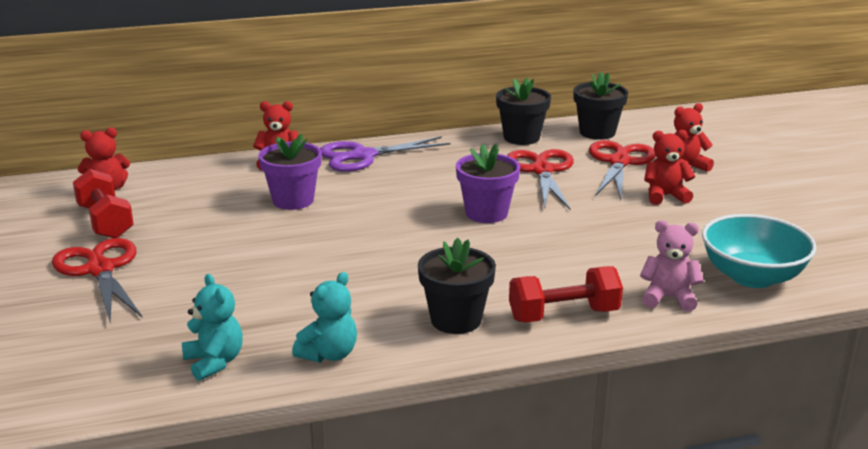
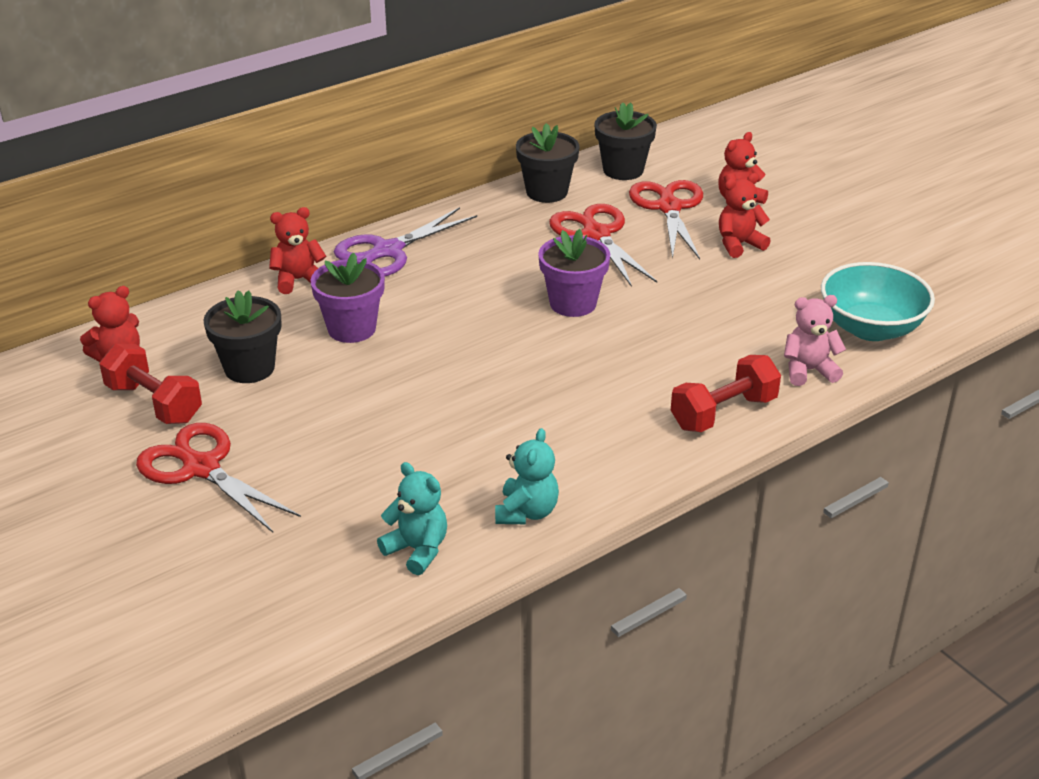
camera: 20 degrees left, 10 degrees up
(456, 320) = (624, 442): black flower pot -> black flower pot (249, 368)

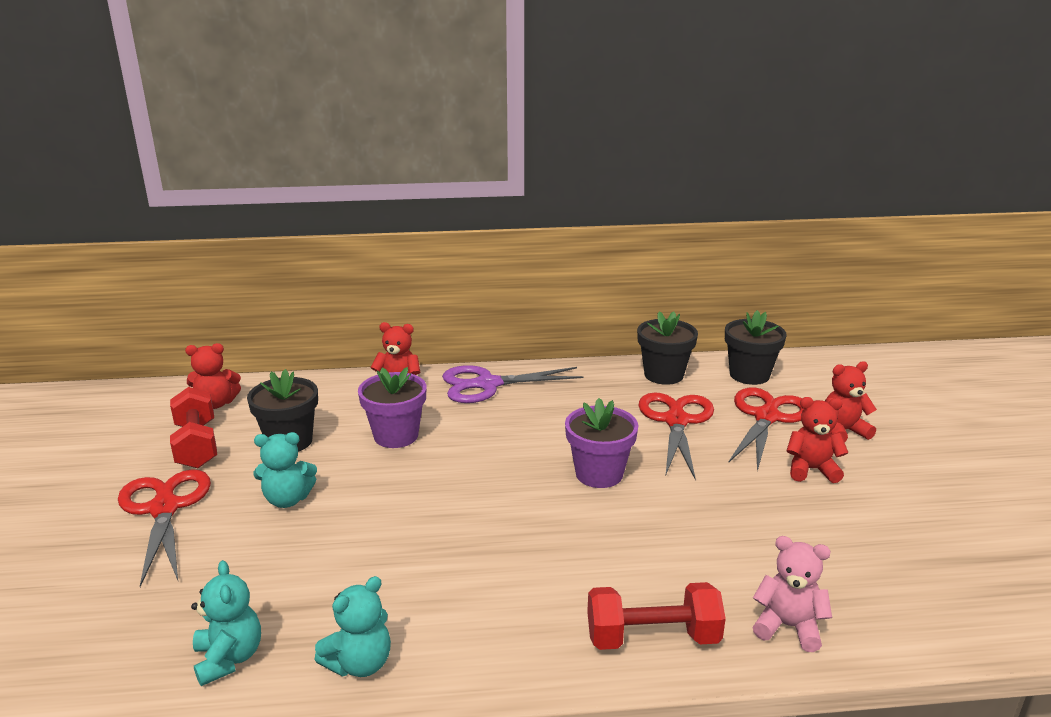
camera: 30 degrees right, 10 degrees down
(315, 419) = (287, 499): none -> turquoise teddy bear
(870, 328) = (900, 604): turquoise bowl -> none

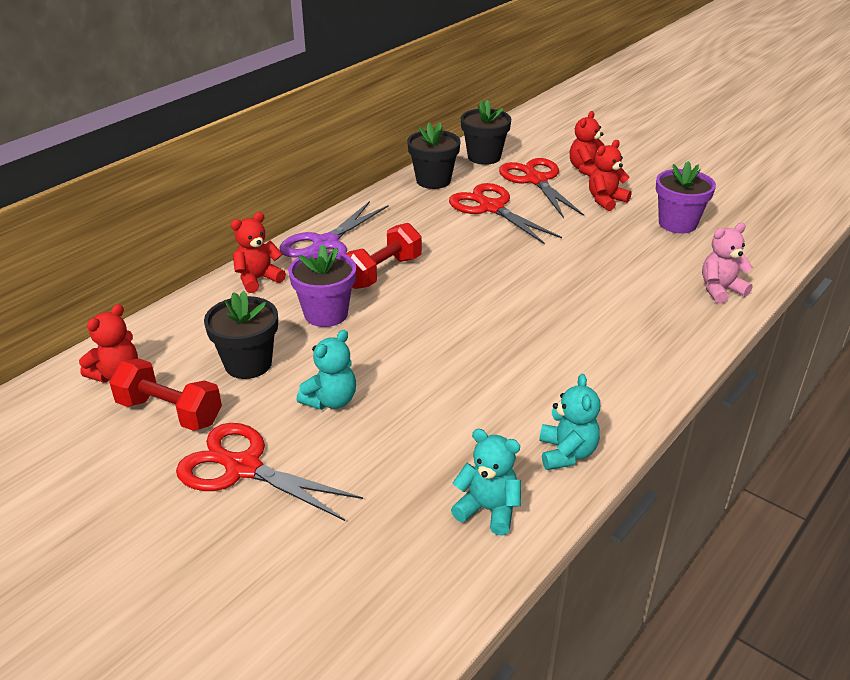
camera: 45 degrees left, 10 degrees up
(599, 474) = (503, 264): purple flower pot -> purple flower pot (677, 224)
(652, 638) = (677, 335): red dumbbell -> red dumbbell (382, 272)

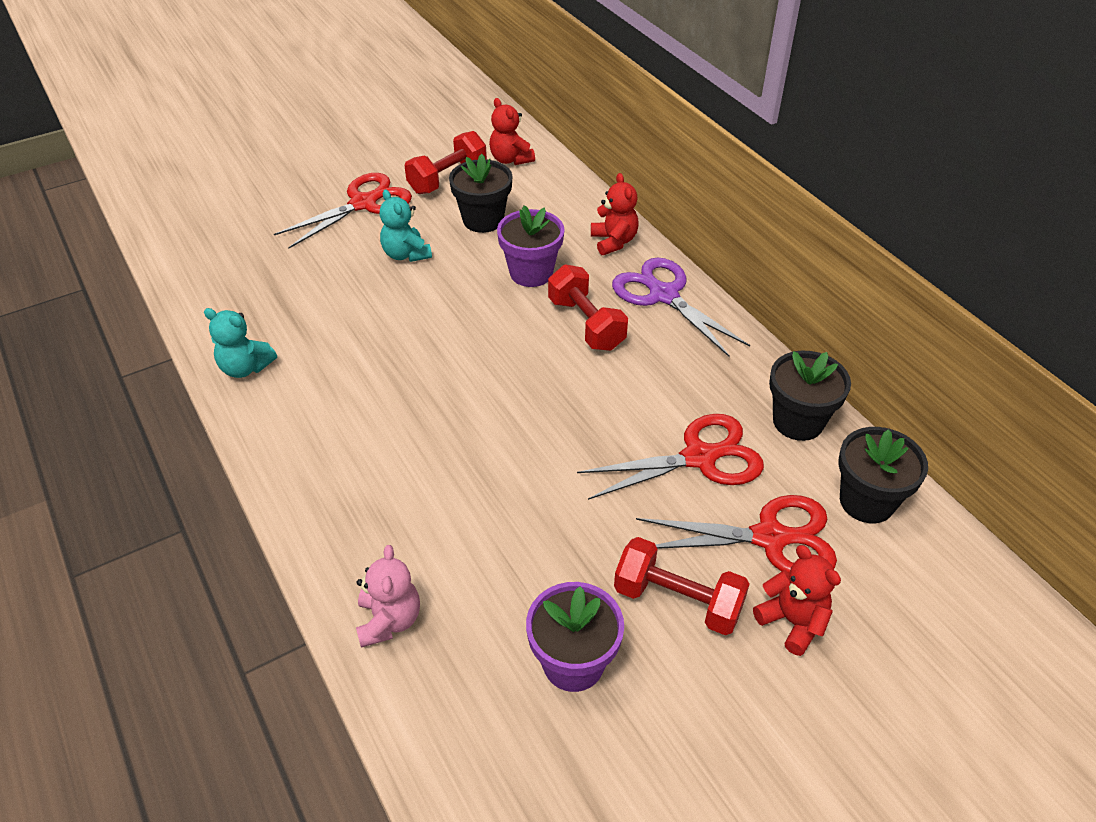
camera: 110 degrees right, 10 degrees up
(488, 510) = (228, 306): turquoise teddy bear -> none
(606, 200) = (677, 601): red teddy bear -> red dumbbell

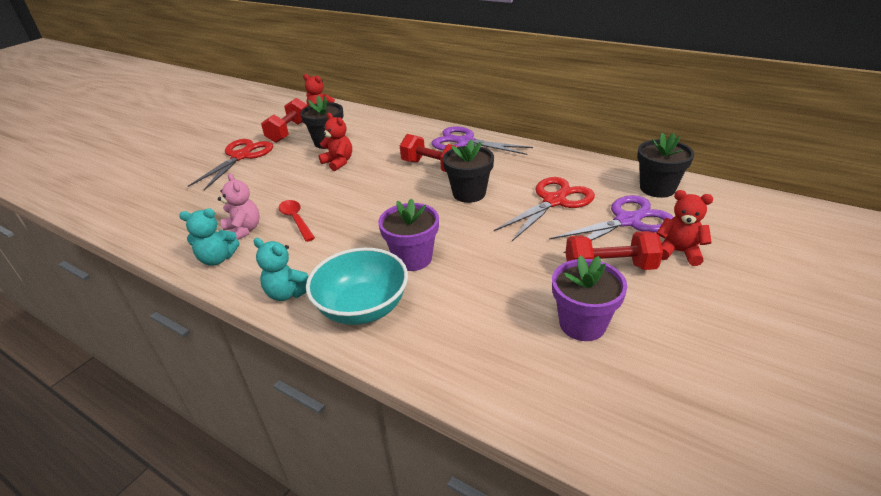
camera: 25 degrees left, 10 degrees down
(350, 514) = (362, 308): none -> turquoise bowl
(362, 344) = (296, 220): none -> red spoon
(389, 620) = (442, 354): pink teddy bear -> pink teddy bear (243, 230)
(406, 254) = (290, 170): turquoise teddy bear -> turquoise teddy bear (288, 293)
(531, 273) = (379, 155): purple flower pot -> purple flower pot (413, 258)
(614, 241) = (415, 130): red teddy bear -> red teddy bear (338, 162)
(769, 538) = (627, 221): red scissors -> purple scissors
(798, 421) = (588, 169): black flower pot -> black flower pot (469, 193)

